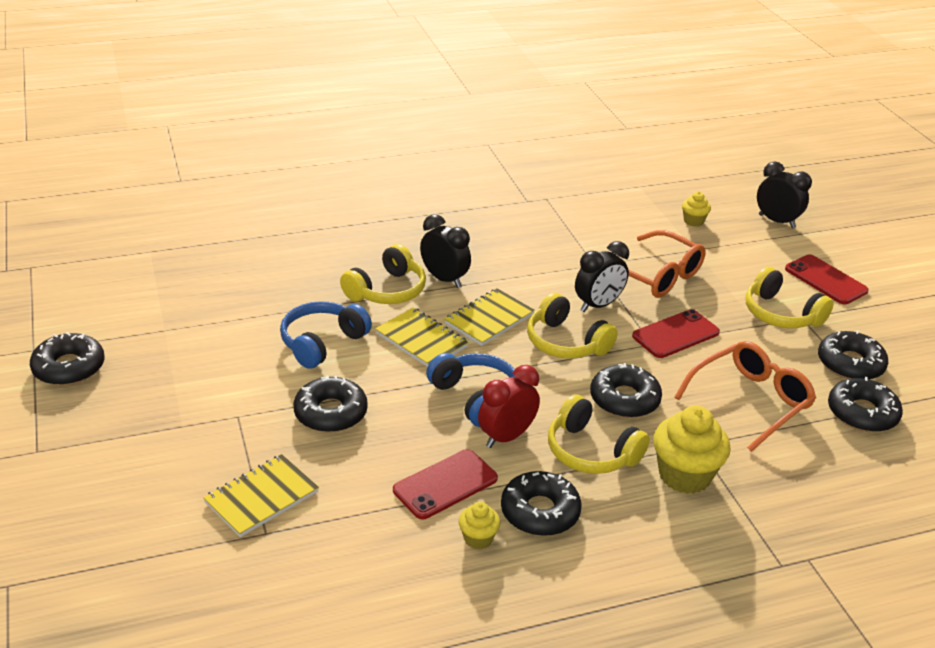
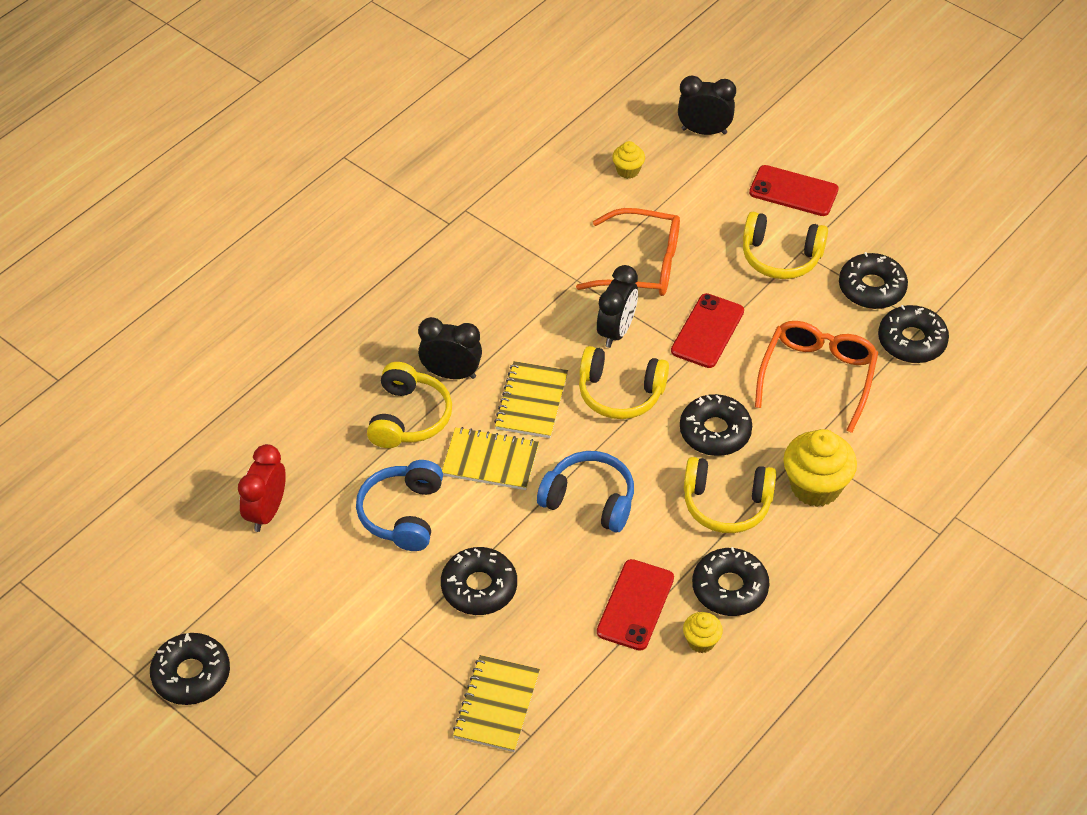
camera: 30 degrees left, 15 degrees up
(506, 437) = (647, 528): red clock -> red clock (266, 512)

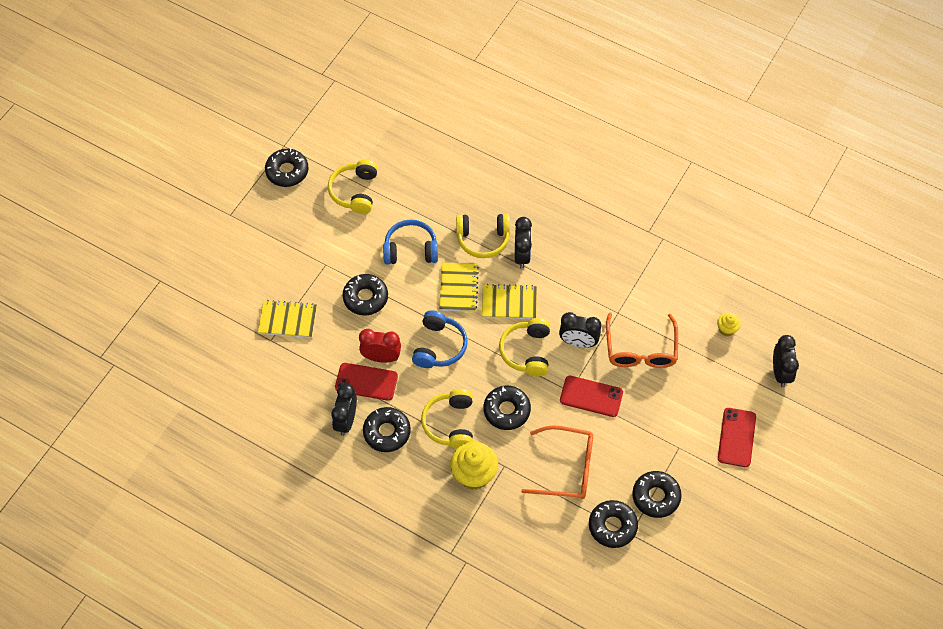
camera: 80 degrees right, 10 degrees up
(266, 512) = (400, 182): red clock -> red clock (381, 357)
(701, 641) = (346, 421): yellow cupcake -> black clock
(781, 257) = (670, 435): yellow headphones -> yellow headphones (355, 191)

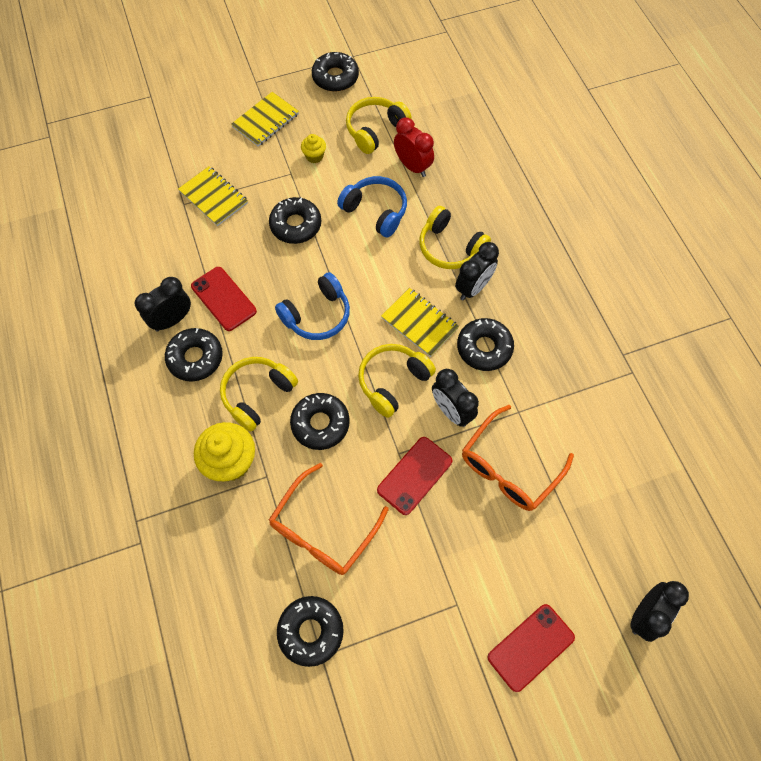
camera: 40 degrees right, 5 degrees up
(381, 357) = (257, 287): red clock -> red clock (412, 166)
(458, 288) = (385, 275): yellow notebook -> yellow notebook (265, 121)
(567, 468) = (323, 529): orange glasses -> orange glasses turned 75 degrees clockwise
(591, 396) = (414, 475): red phone -> red phone turned 75 degrees clockwise
(656, 496) = (384, 638): black donut -> black donut (484, 348)
(726, 329) = (622, 518): yellow cupcake -> yellow cupcake (314, 156)

